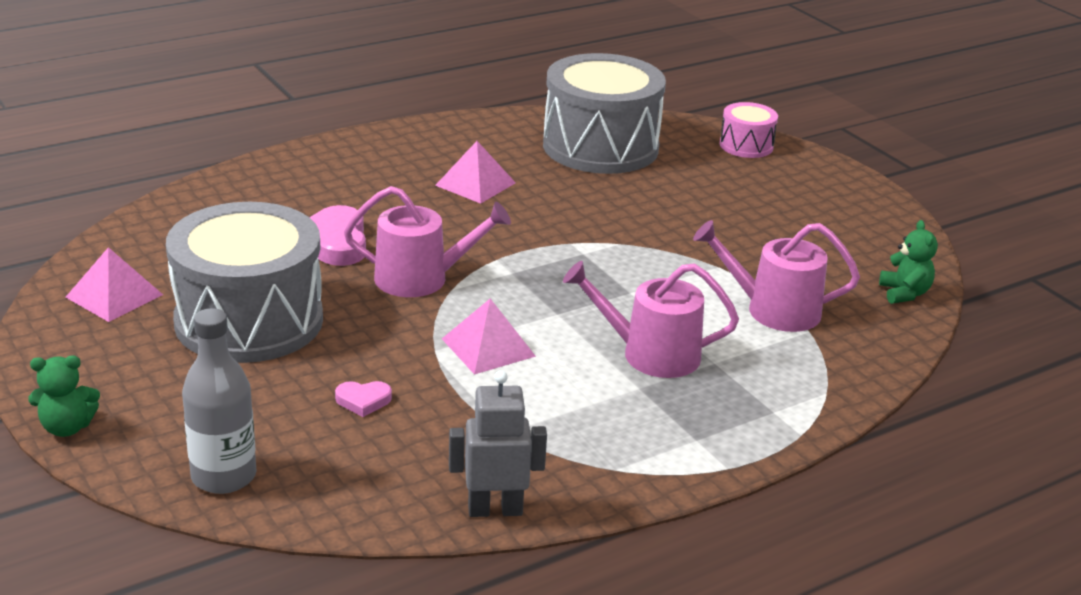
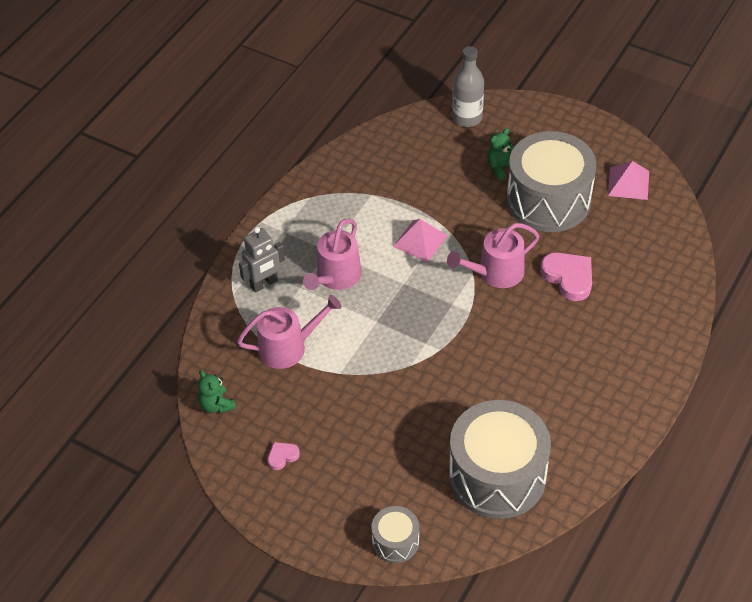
camera: 155 degrees right, 20 degrees up
(67, 427) = (554, 109): green teddy bear -> green teddy bear (501, 167)
(363, 401) = (448, 180): pink heart -> pink heart (282, 456)
(475, 184) = (542, 379): pink pyramid -> none
(495, 509) = (346, 153): grey robot -> grey robot (264, 284)
(651, 354) = (336, 277): pink watering can -> pink watering can turned 135 degrees clockwise
(746, 145) = (395, 542): pink drum -> grey drum

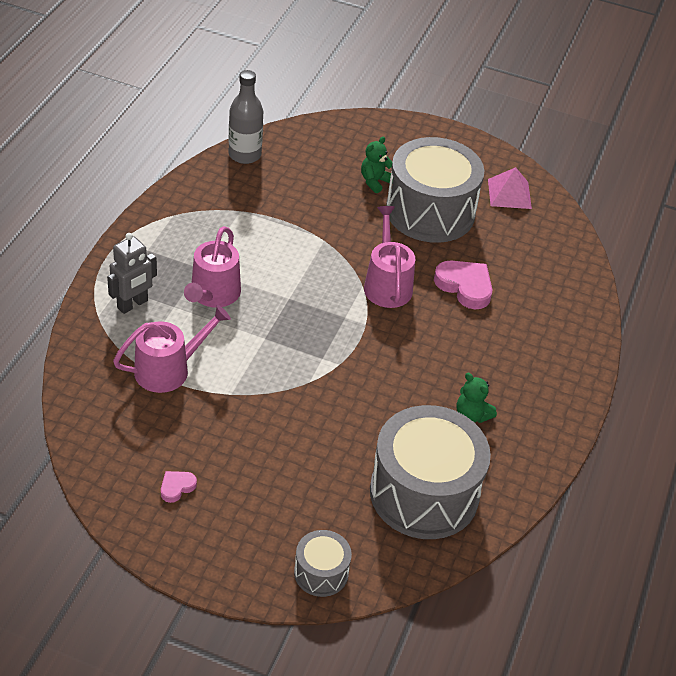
camera: 15 degrees left, 5 degrees down
(216, 405) = (92, 435): green teddy bear -> green teddy bear (472, 415)
(420, 241) = (300, 255): pink pyramid -> none
(467, 118) = (331, 135): grey bottle -> grey bottle (245, 155)
(496, 273) = (387, 284): pink watering can -> pink watering can turned 120 degrees clockwise

